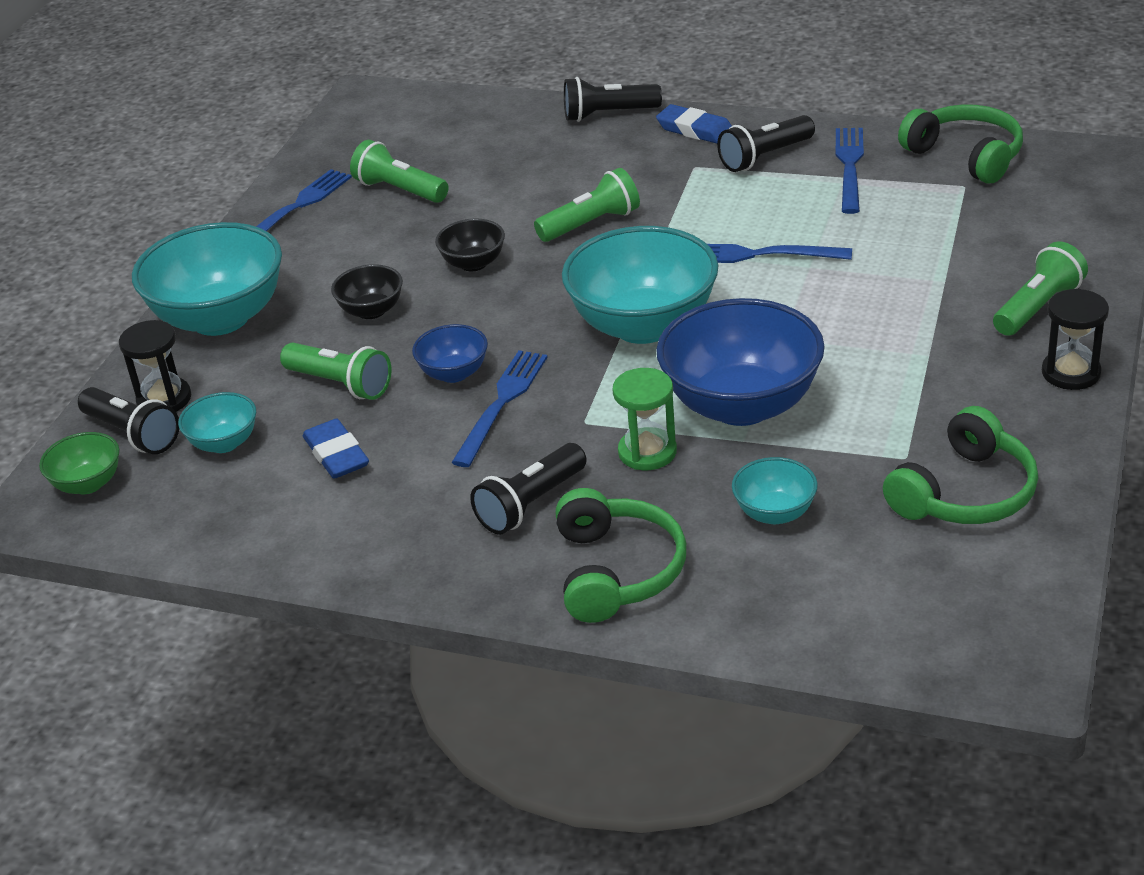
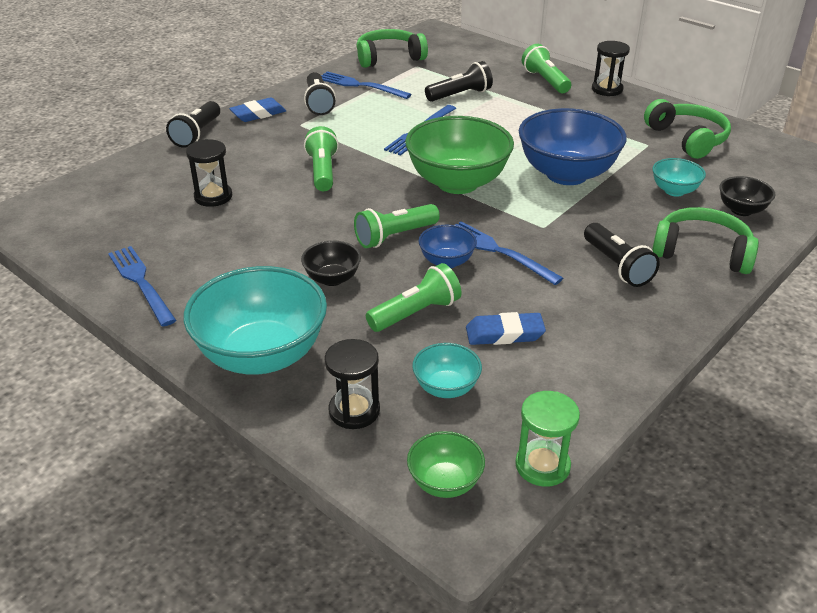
camera: 70 degrees left, 0 degrees up
(132, 434) = (391, 440): black flashlight -> black flashlight (460, 95)
(400, 190) = (181, 231): green flashlight -> green flashlight (395, 236)
(473, 263) = (318, 223): black bowl -> black bowl (741, 210)
(480, 180) = (213, 197): none -> black hourglass
(643, 325) = (457, 183): turquoise bowl -> green bowl
(647, 452) = (590, 214): green hourglass -> green hourglass (542, 465)

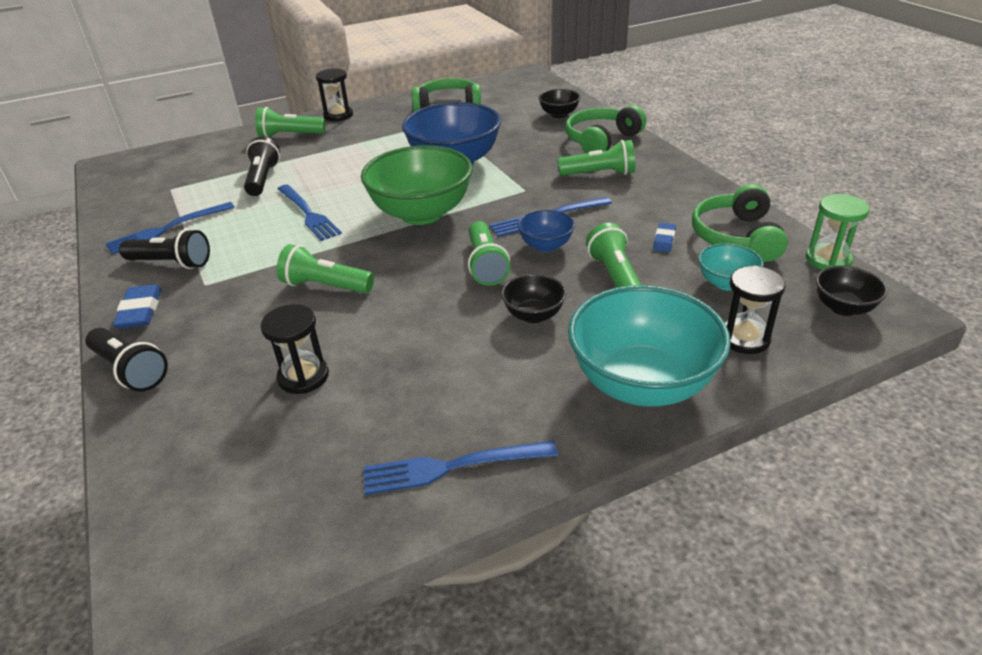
camera: 65 degrees left, 0 degrees up
(389, 58) = (129, 200): green headphones -> green headphones (736, 237)
(445, 482) = (843, 308): green bowl -> black bowl
(504, 333) = (664, 240): blue eraser -> blue eraser, size x0.64
(617, 266) = (599, 174): black flashlight -> green flashlight
(674, 191) = (515, 129): turquoise bowl -> none

